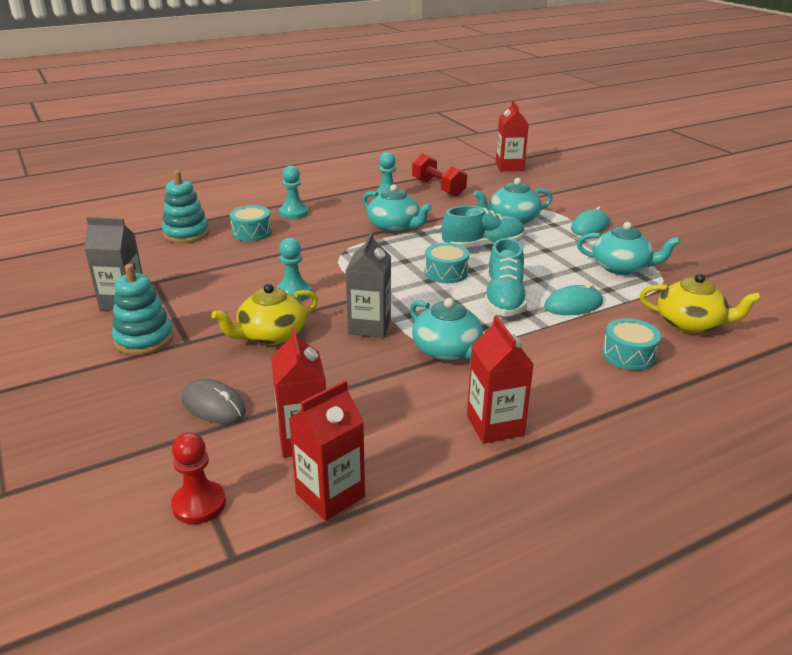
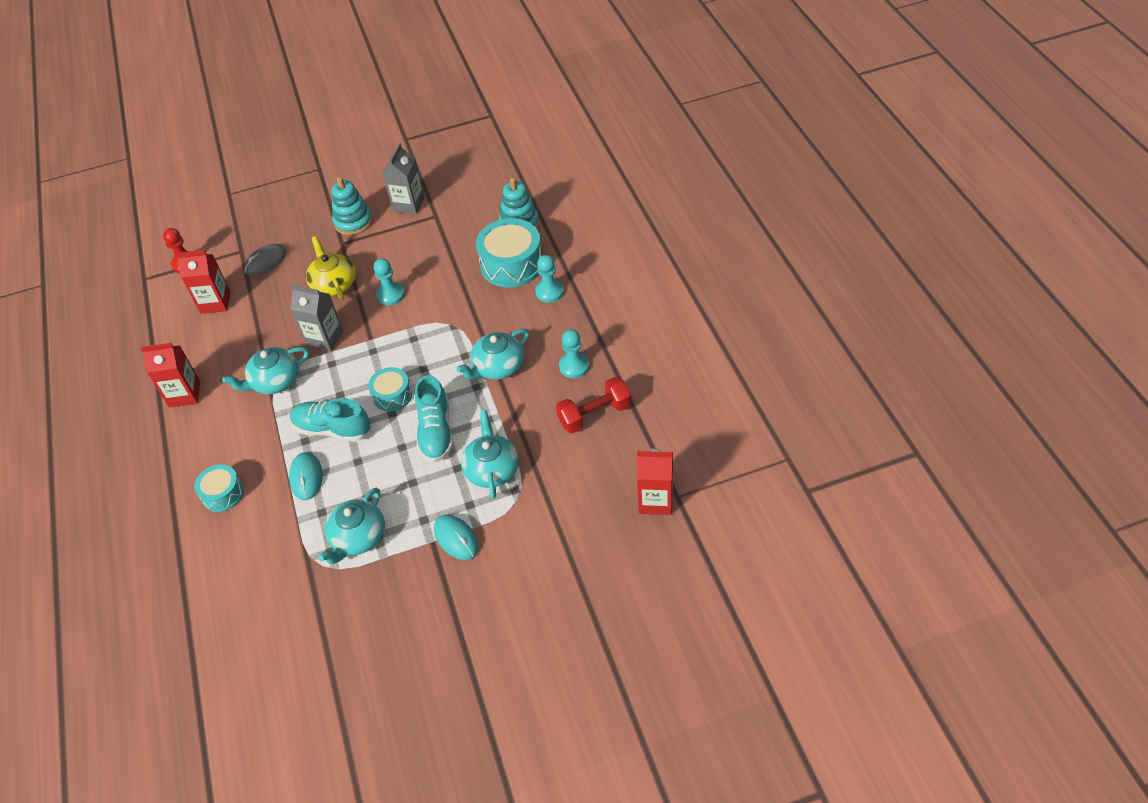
camera: 105 degrees right, 20 degrees up
(251, 232) = (511, 264): turquoise drum -> turquoise drum, size x1.74
(330, 495) = (166, 314): red carton -> none
(690, 324) = (245, 556): yellow teapot -> none

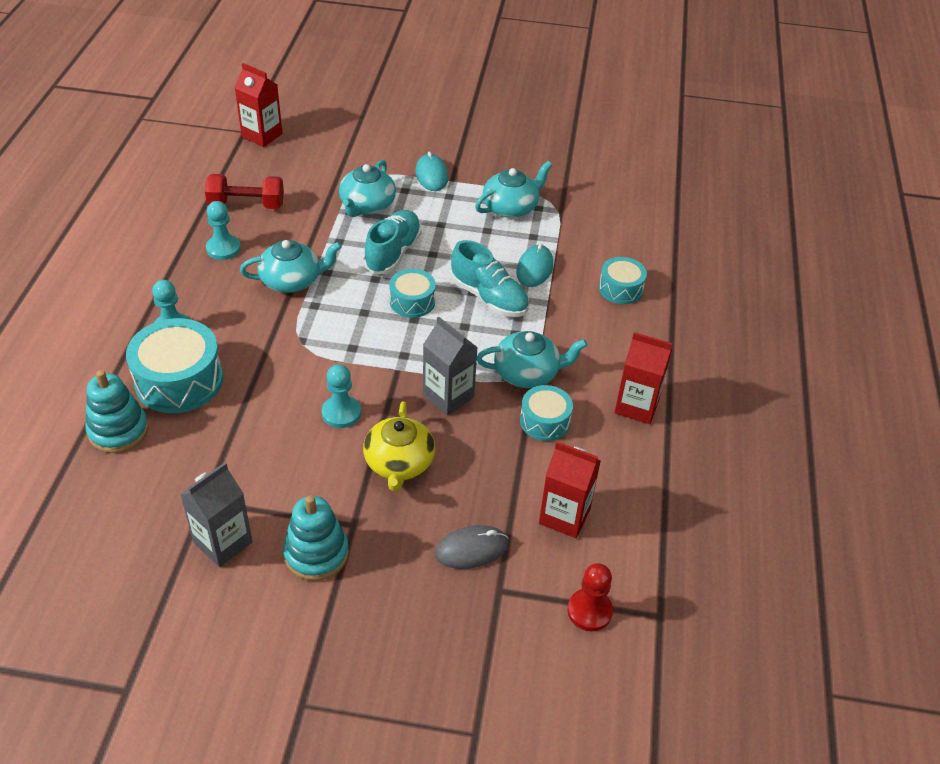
camera: 160 degrees left, 5 degrees down
(249, 353) = (544, 421): none -> turquoise drum

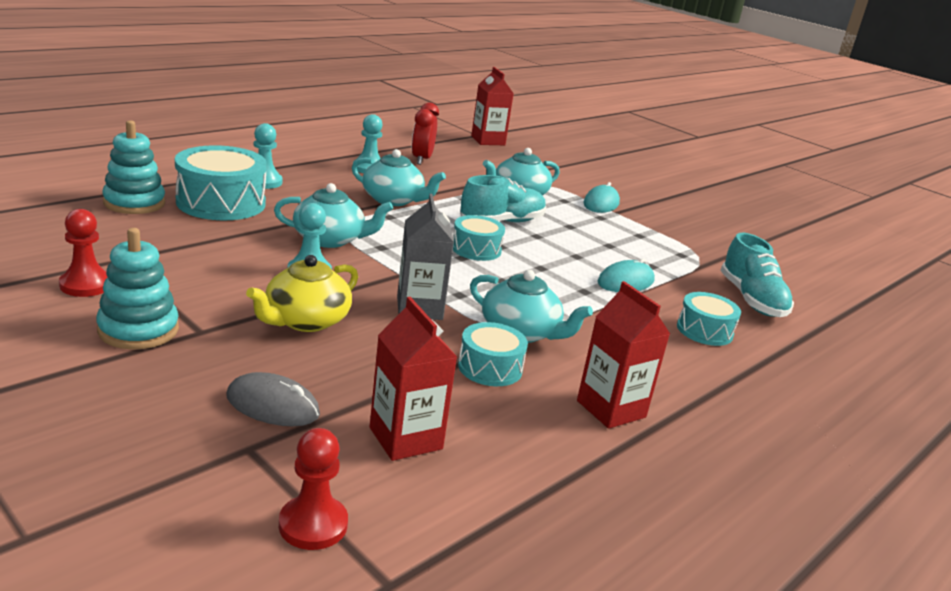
camera: 35 degrees right, 20 degrees down
(223, 542) = (86, 285): grey carton -> red pawn
(246, 205) = (422, 159): red dumbbell -> red clock
(489, 297) = (552, 277): turquoise shoe -> turquoise shoe (751, 300)
(511, 207) = (653, 244): turquoise teapot -> turquoise teapot (330, 239)

